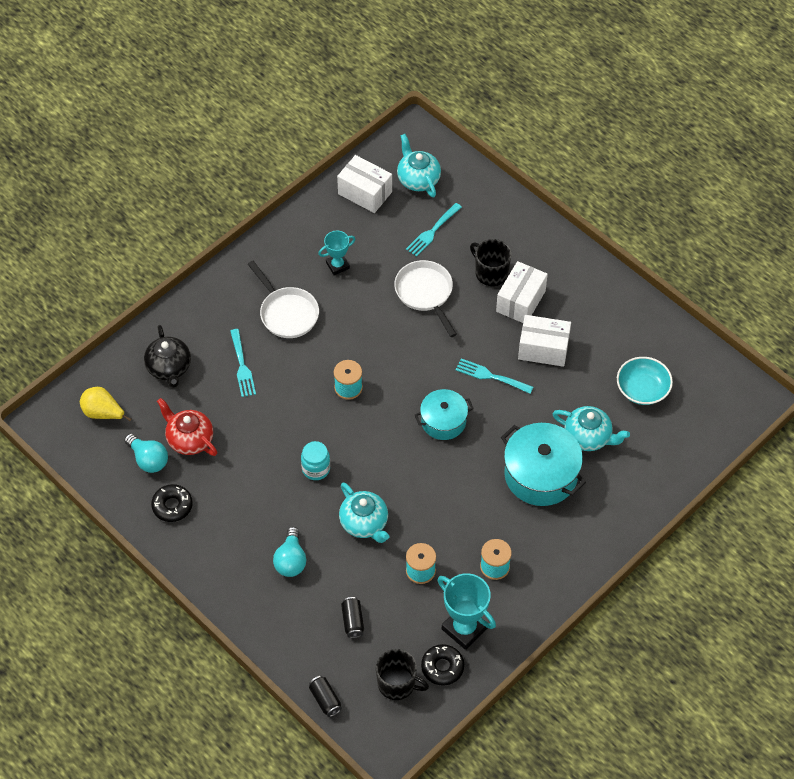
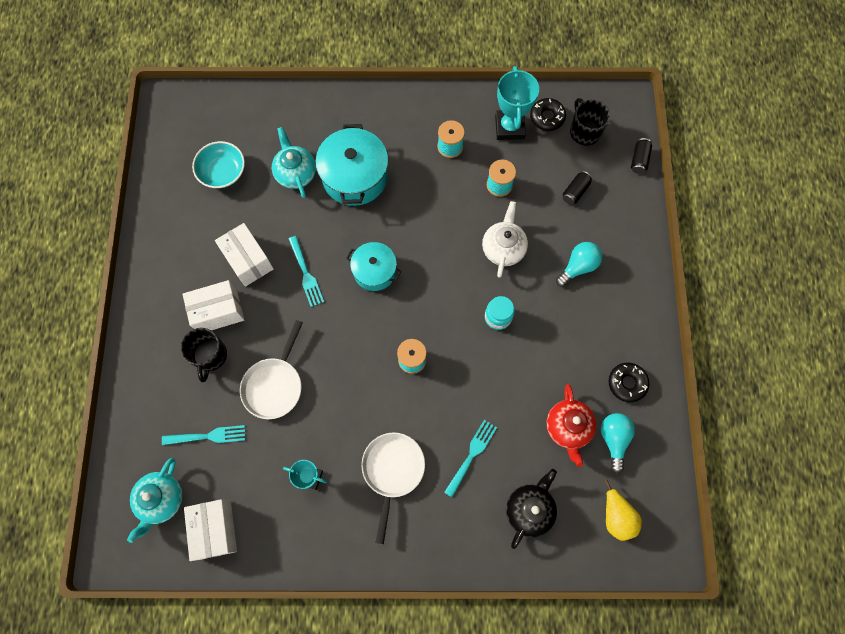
camera: 135 degrees left, 15 degrees up
(364, 523) = (503, 248): turquoise teapot -> white teapot

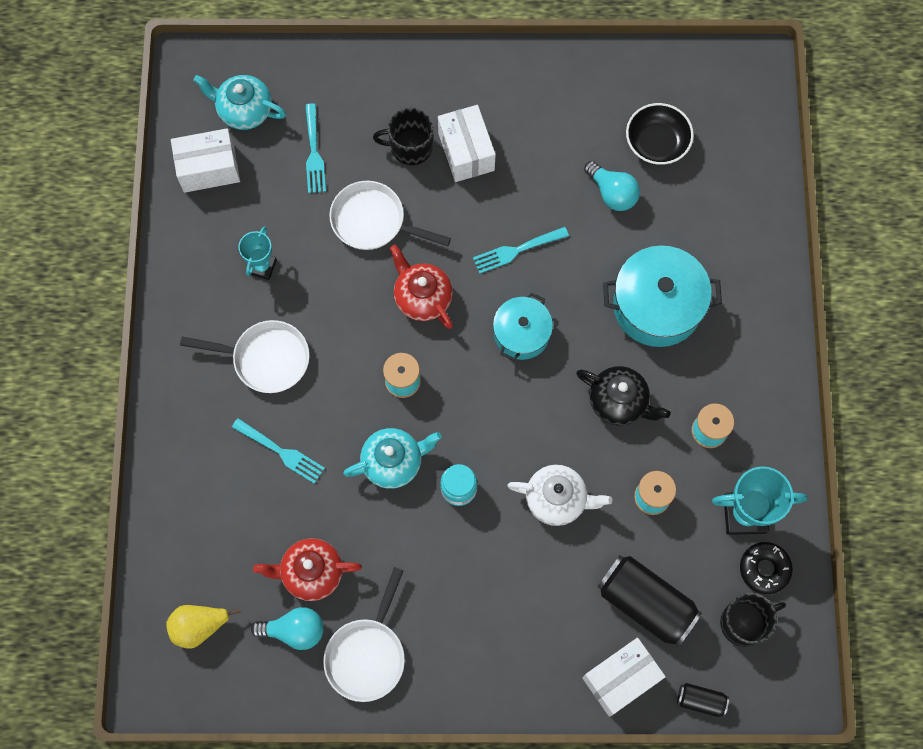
camera: 90 degrees right, 0 degrees up
(223, 172) = (657, 142): turquoise bowl -> black bowl
(248, 260) = (534, 181): white box -> white box (621, 679)
(296, 173) = (659, 231): turquoise teapot -> turquoise teapot (393, 462)
(342, 345) = (422, 297): none -> red teapot
(529, 509) = (213, 519): black teapot -> black teapot (619, 402)
(575, 191) = (645, 603): black can -> black can, size x2.08
(578, 267) = (531, 600): turquoise light bulb -> turquoise light bulb (612, 193)
(627, 383) = (367, 654): black donut -> white pan

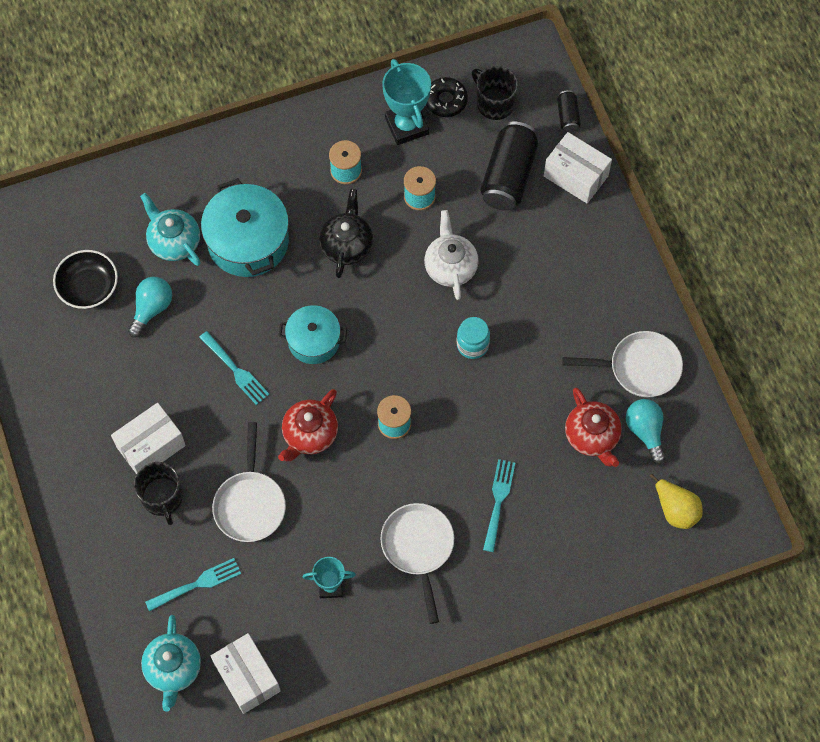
camera: 110 degrees left, 5 degrees down
(393, 462) = (470, 405): turquoise teapot -> turquoise teapot (174, 241)

